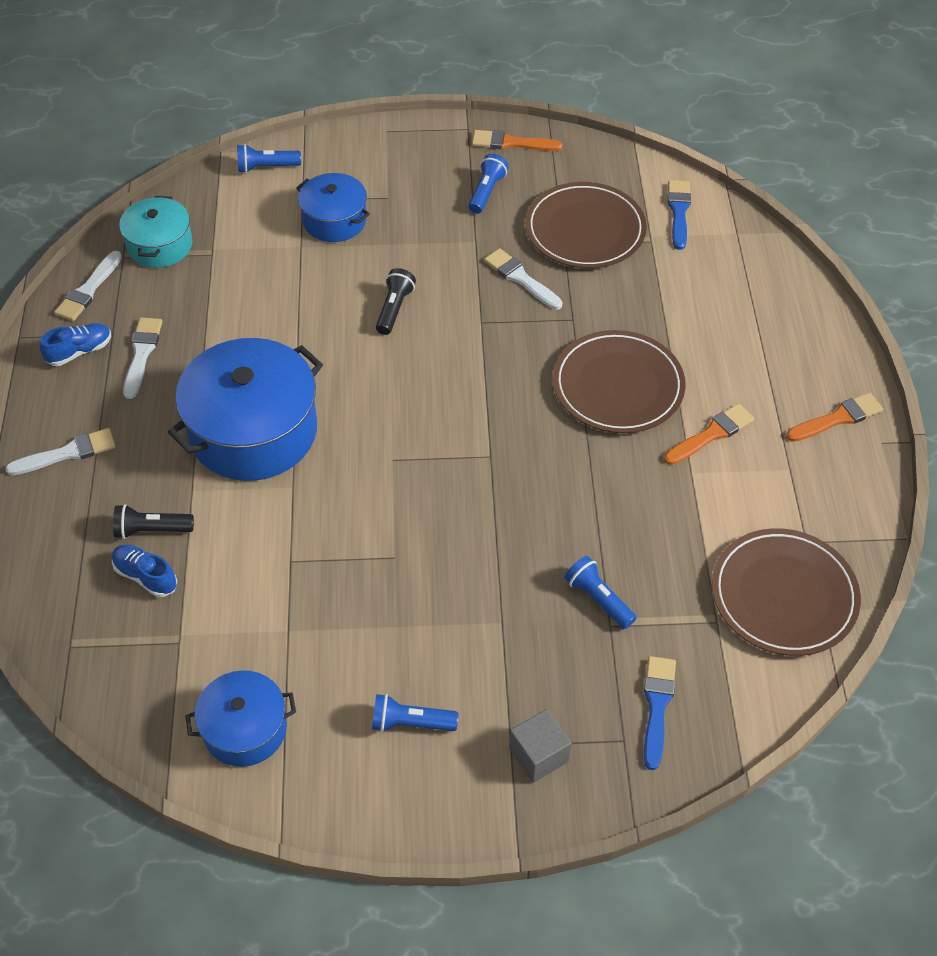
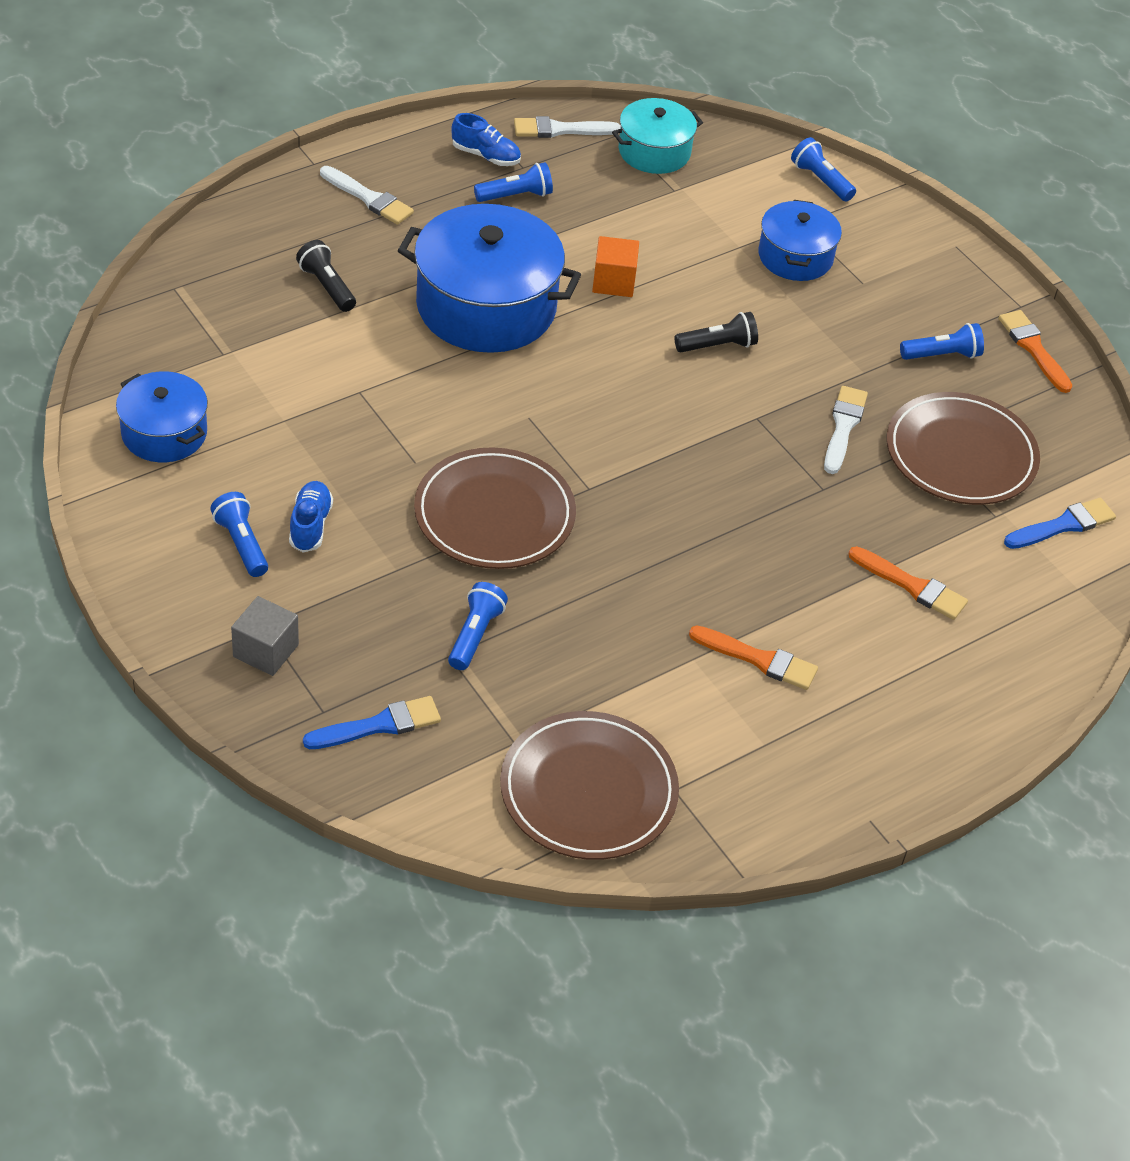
camera: 55 degrees right, 5 degrees down
(142, 354) = (516, 196): white brush -> blue flashlight
(146, 576) = (276, 304): blue shoe -> blue shoe (310, 525)
(284, 338) = (613, 282): none -> orange cube
(618, 386) = (761, 558): brown plate -> brown plate (494, 514)
(837, 418) = (872, 767): orange brush -> orange brush (912, 586)

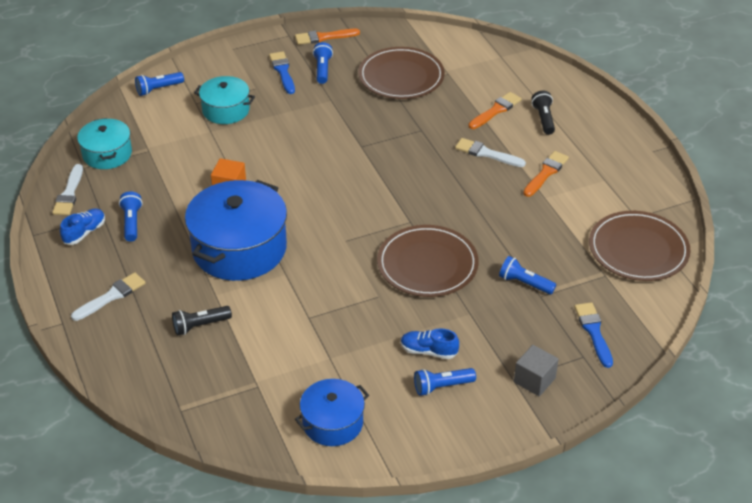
camera: 75 degrees left, 5 degrees down
(717, 345) = (297, 153): black flashlight -> black flashlight (543, 119)
(795, 256) = (226, 110): blue pot -> turquoise pot
(843, 427) = (373, 115): white brush -> white brush (486, 153)
(1063, 525) = (457, 52): blue brush -> blue brush (282, 71)

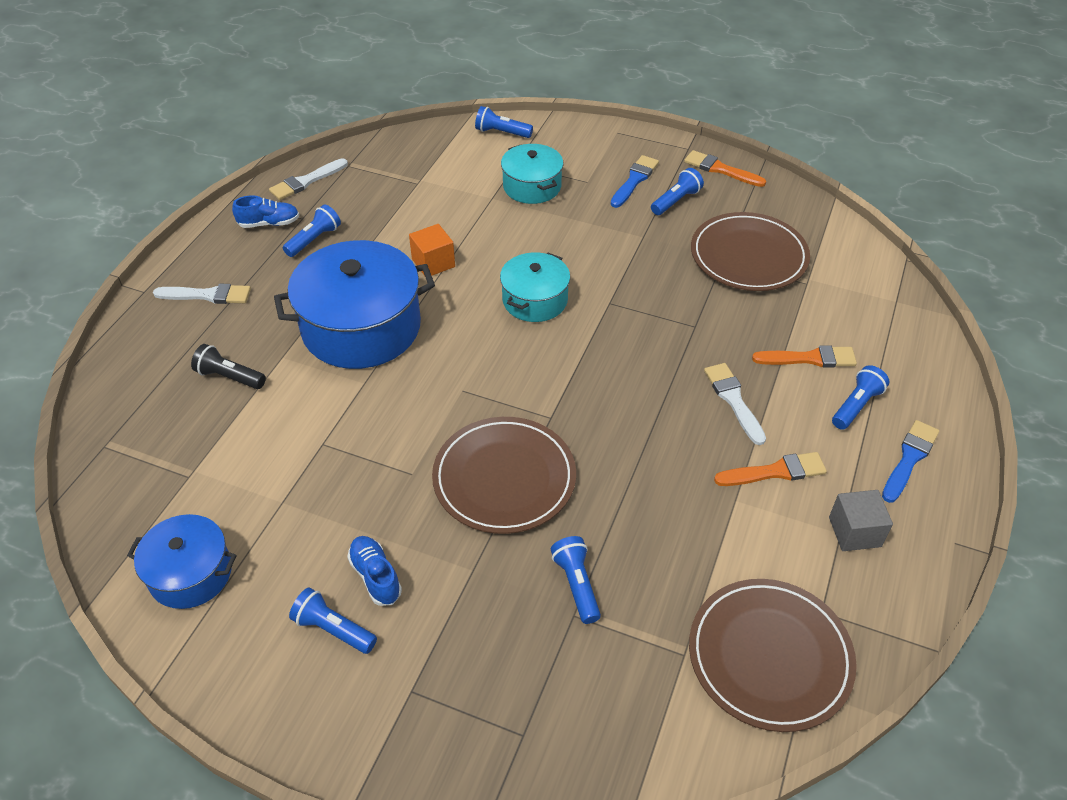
camera: 45 degrees right, 5 degrees up
(107, 154) = (381, 165): turquoise pot -> turquoise pot (535, 300)
(534, 380) = (431, 713): grey cube -> grey cube (854, 532)
(543, 119) = (856, 406): black flashlight -> blue flashlight
(593, 332) = (575, 715): blue brush -> blue brush (909, 458)

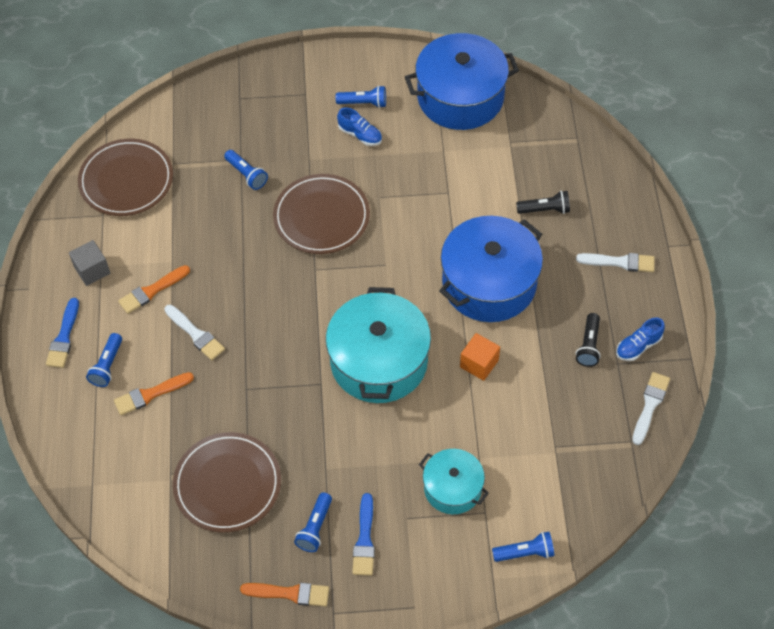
camera: 155 degrees right, 10 degrees up
(190, 573) = (460, 97): blue pot -> blue pot, size x1.77
(208, 295) = (620, 262): white brush -> white brush turned 150 degrees counterclockwise
(314, 240) = (588, 345): blue flashlight -> black flashlight
(535, 300) = (379, 361): turquoise pot -> turquoise pot, size x1.77

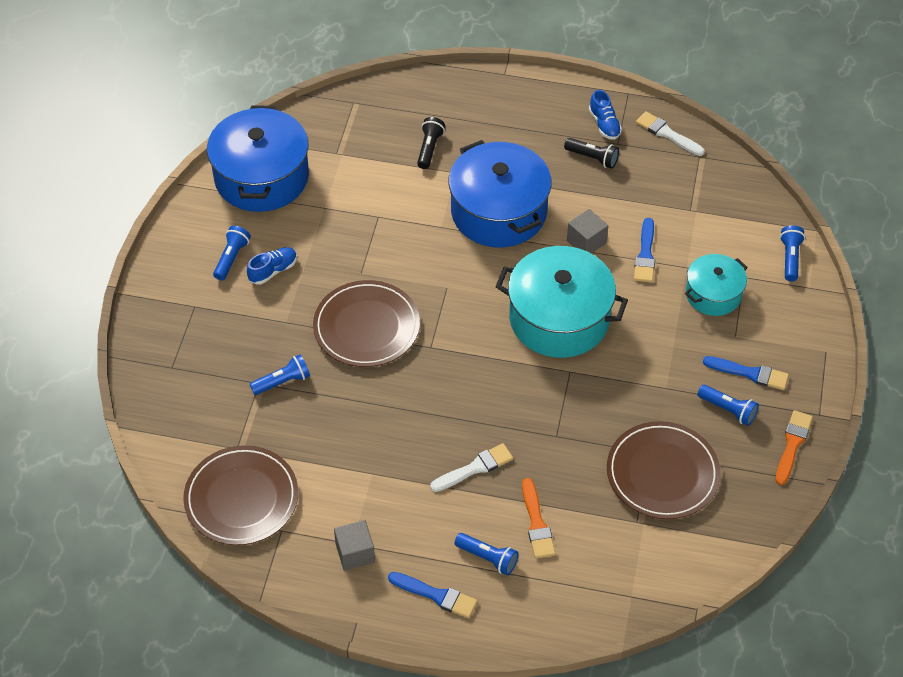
camera: 75 degrees left, 5 degrees down
(152, 291) = (404, 499): orange brush -> none
(479, 363) = (586, 242): orange cube -> grey cube
(481, 418) = (645, 255): none -> blue brush
(620, 262) = (510, 111): white brush -> none

